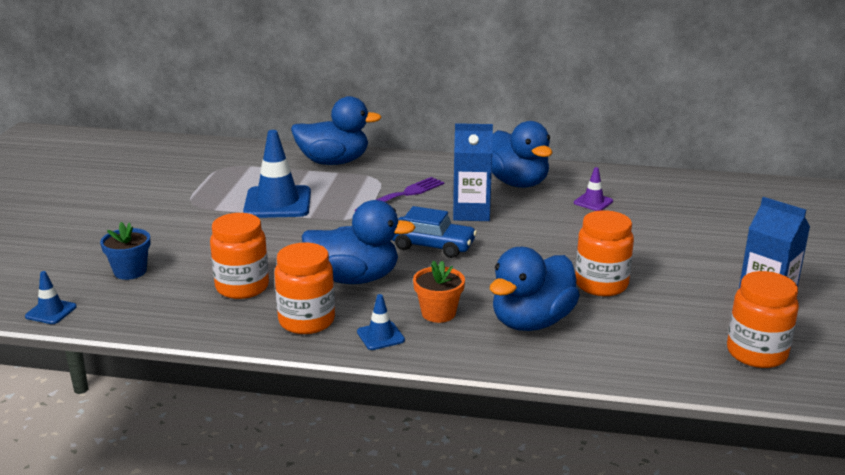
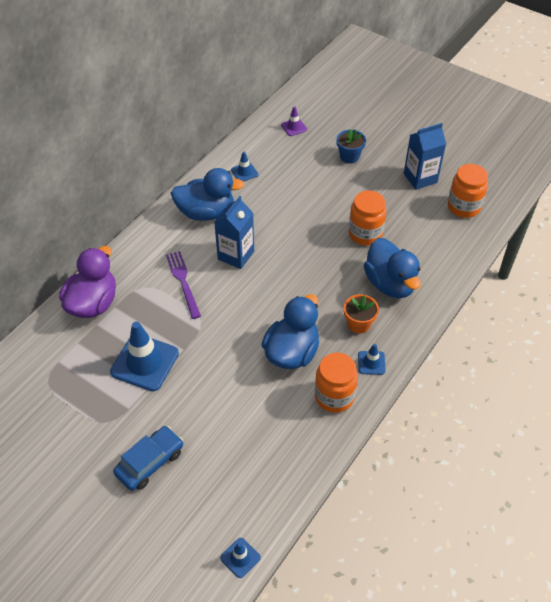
camera: 65 degrees left, 25 degrees up
(130, 271) = (204, 490): blue flower pot -> blue flower pot (349, 156)
(242, 287) = (269, 421): orange jar -> none
(334, 162) = (93, 303): blue duck -> purple duck
(432, 246) = (270, 294): blue car -> blue car (150, 462)
(593, 202) = (260, 188): purple traffic cone -> purple traffic cone (294, 127)
(607, 188) = (244, 172): none -> blue traffic cone

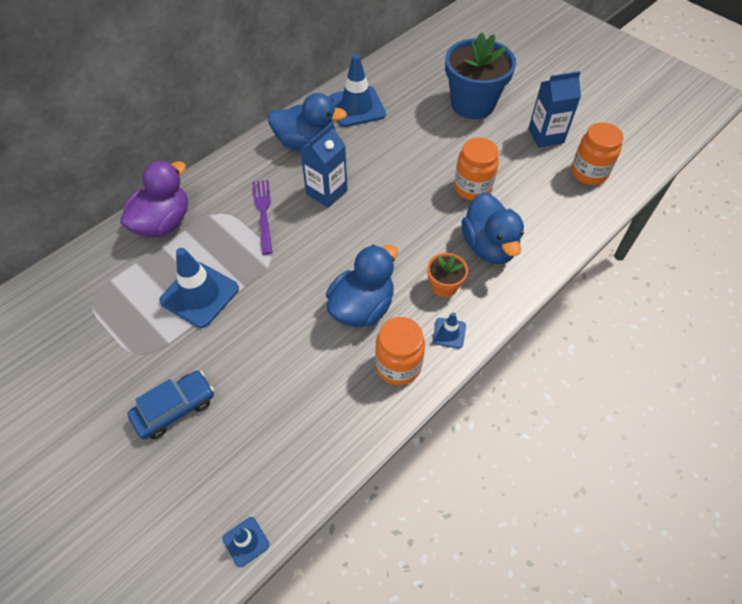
camera: 10 degrees right, 5 degrees up
(244, 172) = (357, 107): blue traffic cone -> blue traffic cone, size x2.05
(294, 127) = (419, 67): purple traffic cone -> none
(349, 156) = (472, 104): blue flower pot -> blue flower pot, size x2.08

